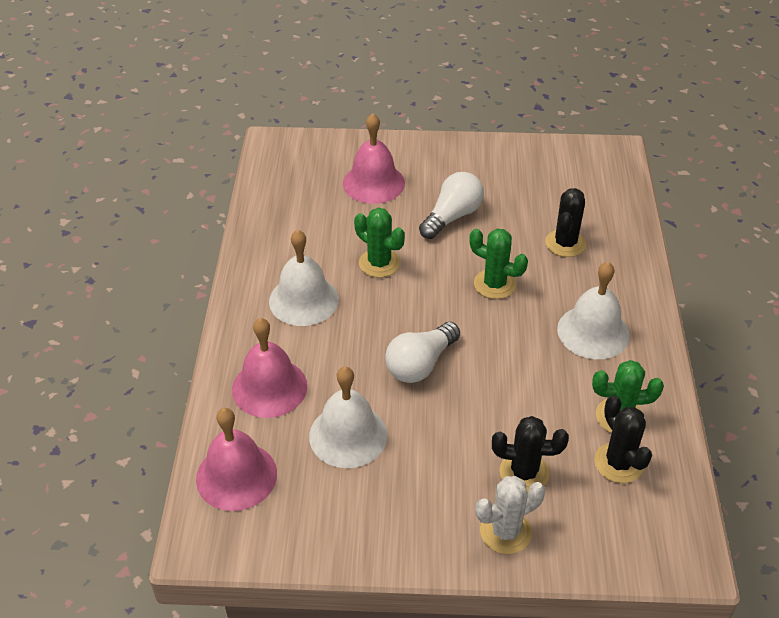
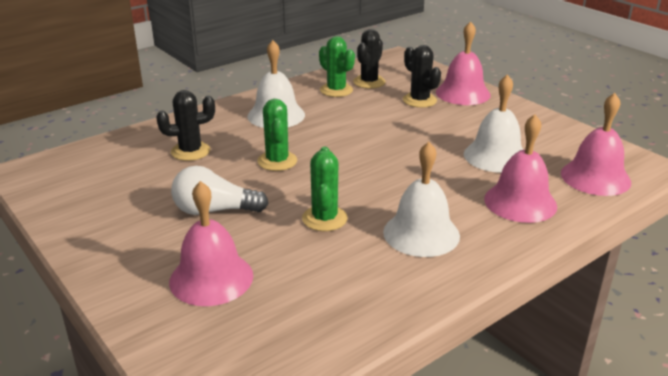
camera: 130 degrees left, 15 degrees down
(420, 364) = (398, 157): white light bulb -> none
(505, 531) = (463, 93): white cactus -> pink bell

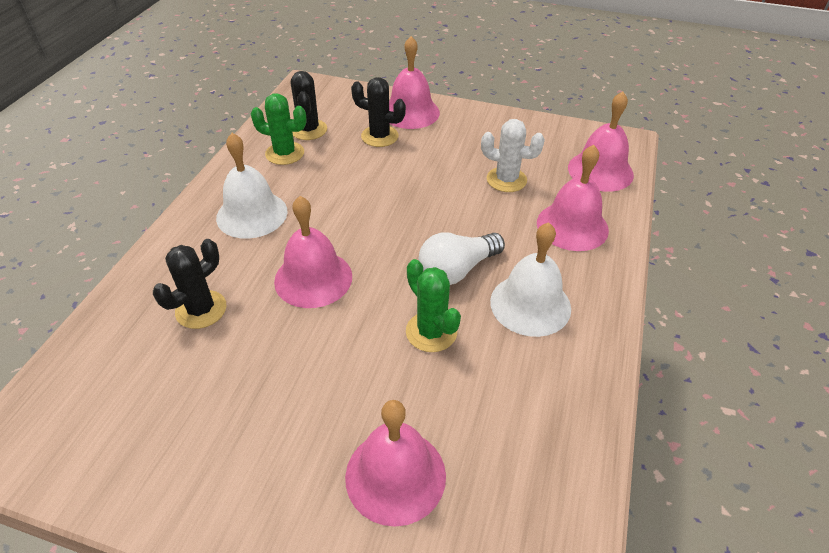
camera: 35 degrees left, 15 degrees up
(214, 210) = (310, 381): white light bulb -> white light bulb (457, 270)
(277, 161) = (313, 278): green cactus -> pink bell
(496, 156) = (506, 180): white bell -> white cactus

